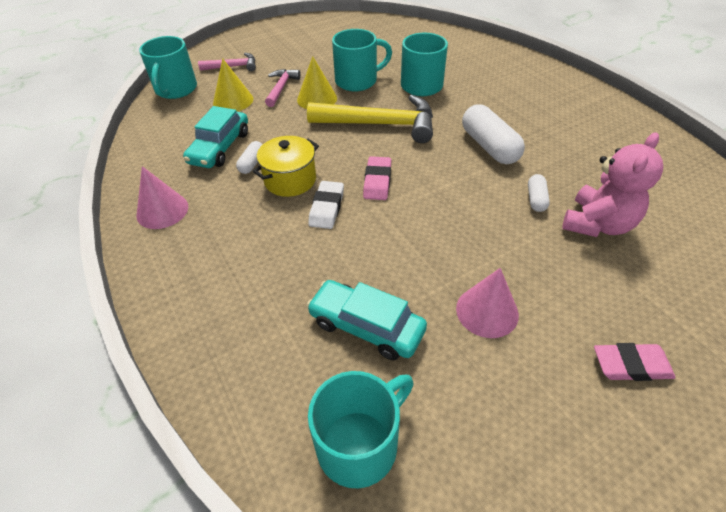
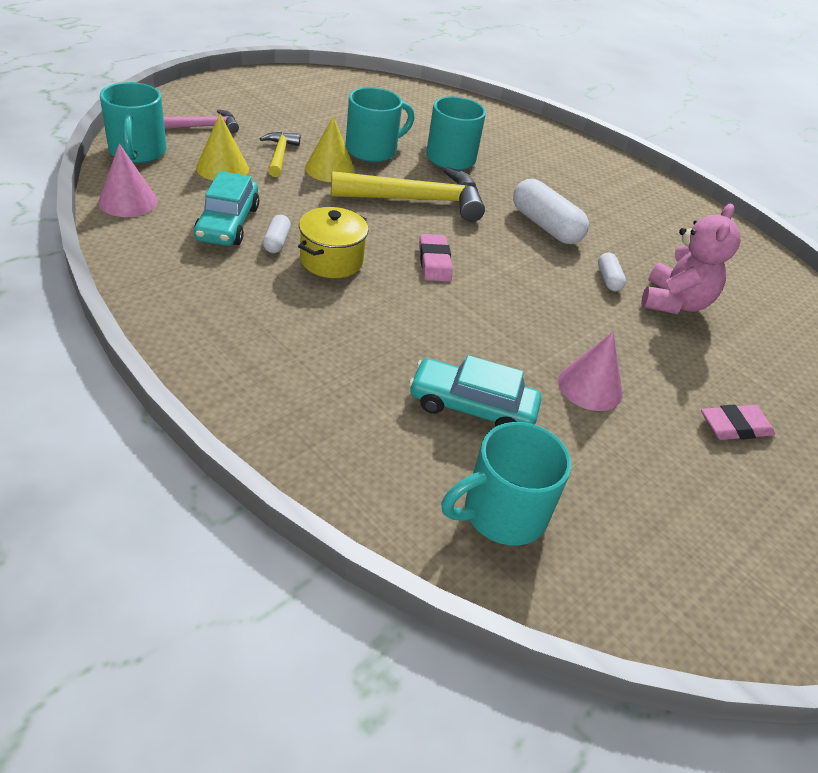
camera: 20 degrees left, 5 degrees down
(162, 210) = (183, 295): pink cone -> pink cone (128, 201)
(281, 88) = (280, 155): pink hammer -> yellow hammer
(327, 208) = (386, 290): white eraser -> none
(360, 444) = (502, 513): turquoise mug -> turquoise mug turned 150 degrees counterclockwise

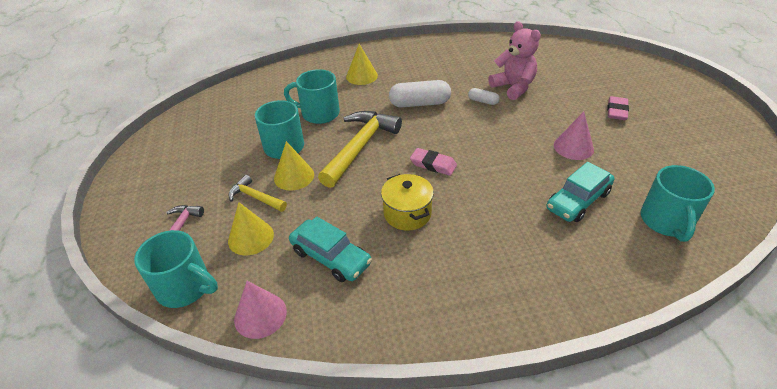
camera: 50 degrees left, 0 degrees up
(277, 242) = (370, 236): white capsule -> none
(553, 169) = (361, 76): none -> yellow cone

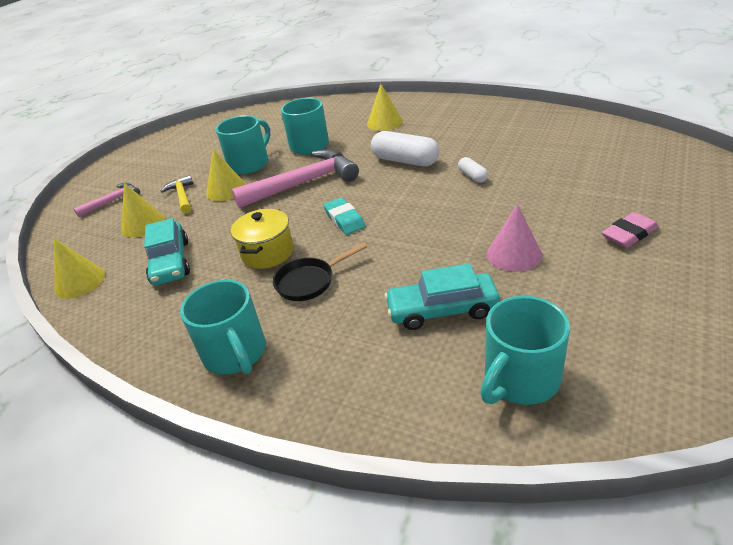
camera: 40 degrees right, 5 degrees down
(185, 287) = (68, 242): turquoise mug -> turquoise mug (235, 353)
(260, 315) = (80, 282): pink cone -> yellow cone
(360, 147) = (303, 183): yellow hammer -> pink hammer
(433, 164) = (344, 219): pink eraser -> turquoise eraser
(469, 221) = (309, 281): none -> black pan
(513, 87) = (526, 171): pink teddy bear -> none

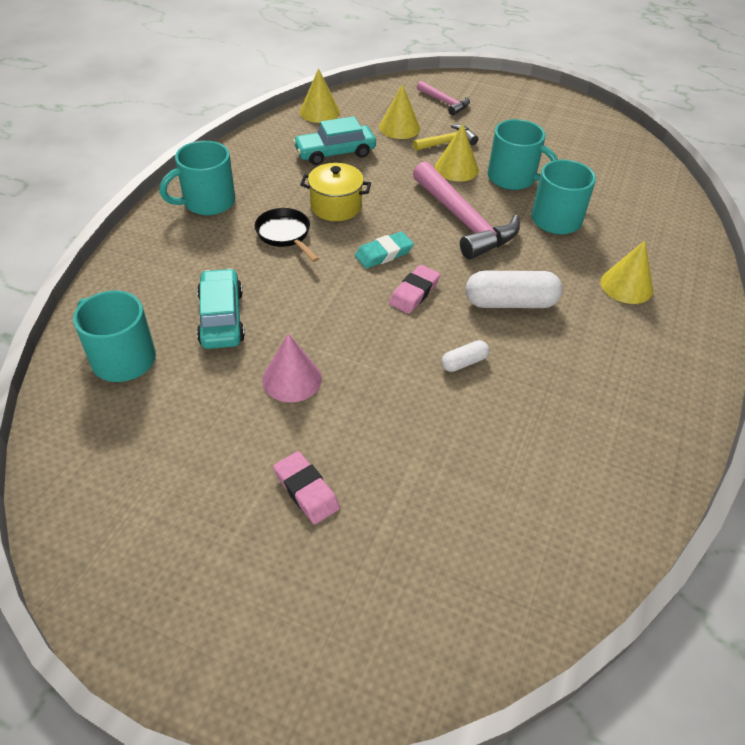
camera: 80 degrees right, 10 degrees up
(396, 201) = (414, 292): none -> pink eraser
(405, 161) = (510, 302): white capsule -> white capsule turned 60 degrees clockwise

